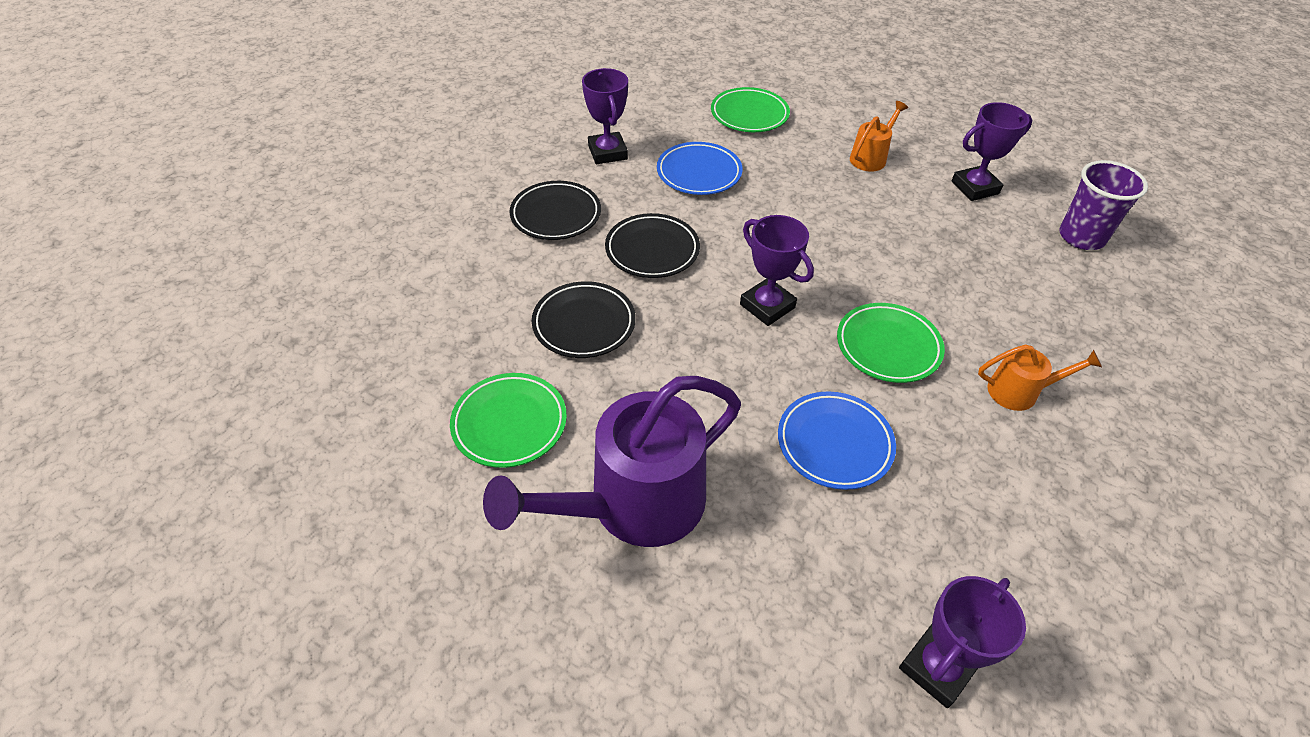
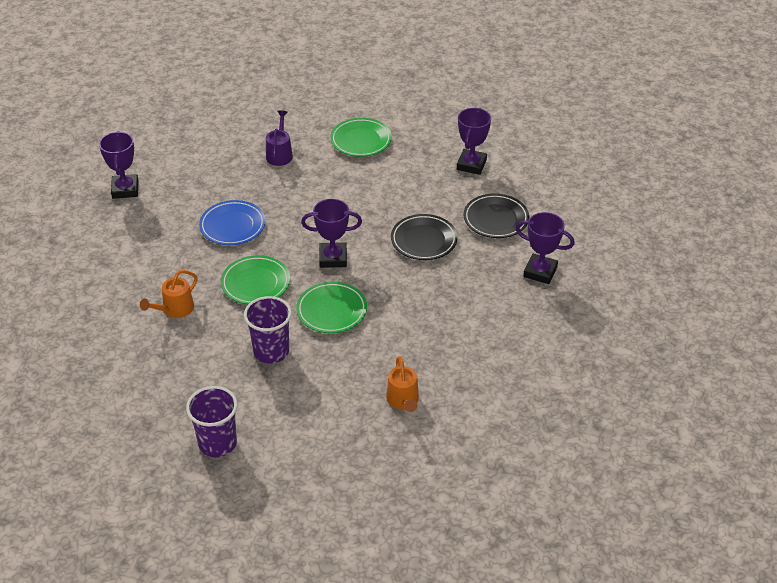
camera: 130 degrees right, 5 degrees down
(584, 324) = (395, 189): black plate -> none
(633, 505) = (279, 154): purple watering can -> purple watering can, size x0.47
(699, 173) = (475, 301): blue plate -> none
(749, 115) = (518, 371): green plate -> green plate (331, 311)
(947, 270) = (271, 351): none -> purple cup
(975, 187) = (316, 431): purple trophy -> purple trophy (471, 165)

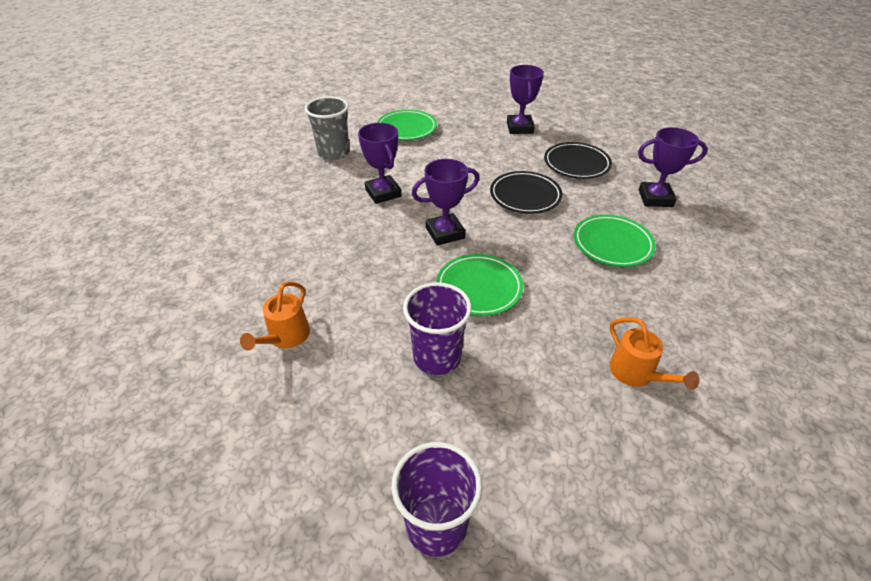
camera: 20 degrees left, 0 degrees up
(125, 189) = (174, 217): purple trophy -> purple trophy (383, 193)
(232, 226) = (316, 227): blue plate -> none
(255, 283) = (373, 280): green plate -> green plate (612, 244)
(279, 154) = (333, 153): purple watering can -> grey cup

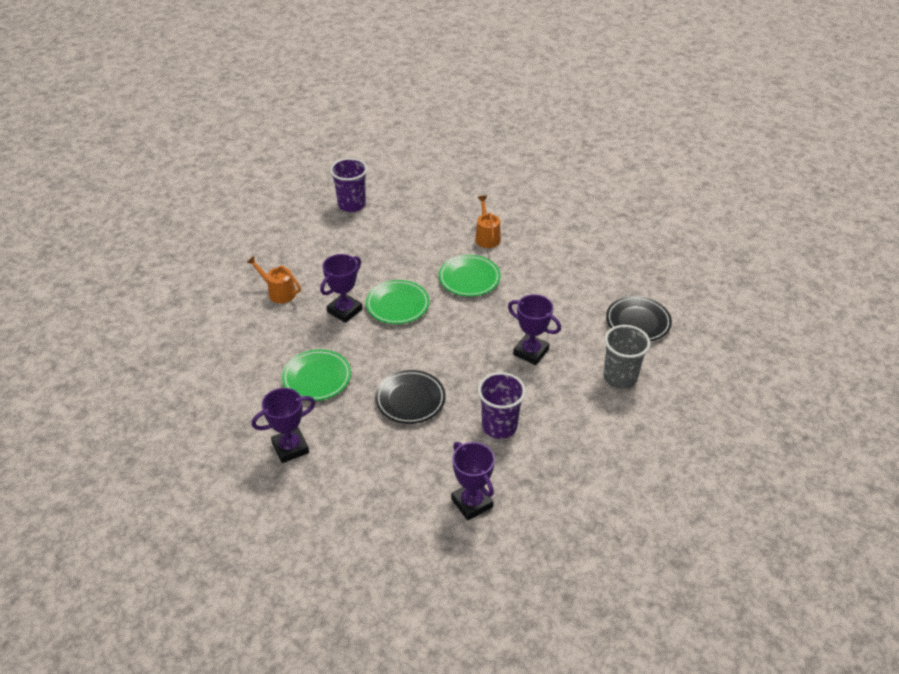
camera: 150 degrees right, 0 degrees up
(407, 129) = (589, 444): green plate -> green plate (469, 279)
(437, 357) = (395, 259): purple cup -> purple cup (499, 426)
(445, 233) = (450, 336): purple trophy -> purple trophy (344, 310)
(576, 164) = (381, 465): black plate -> black plate (638, 322)

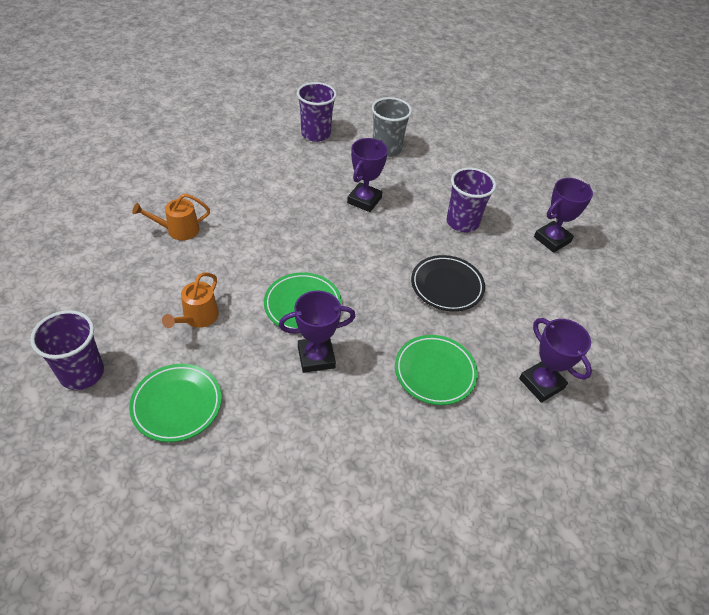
camera: 100 degrees left, 5 degrees up
(278, 292) = (283, 441): orange watering can -> orange watering can (197, 318)
(344, 310) = (316, 357): purple trophy -> purple trophy turned 45 degrees counterclockwise
(469, 279) = (254, 244): green plate -> green plate (177, 405)
(638, 322) = (315, 134): black plate -> purple cup

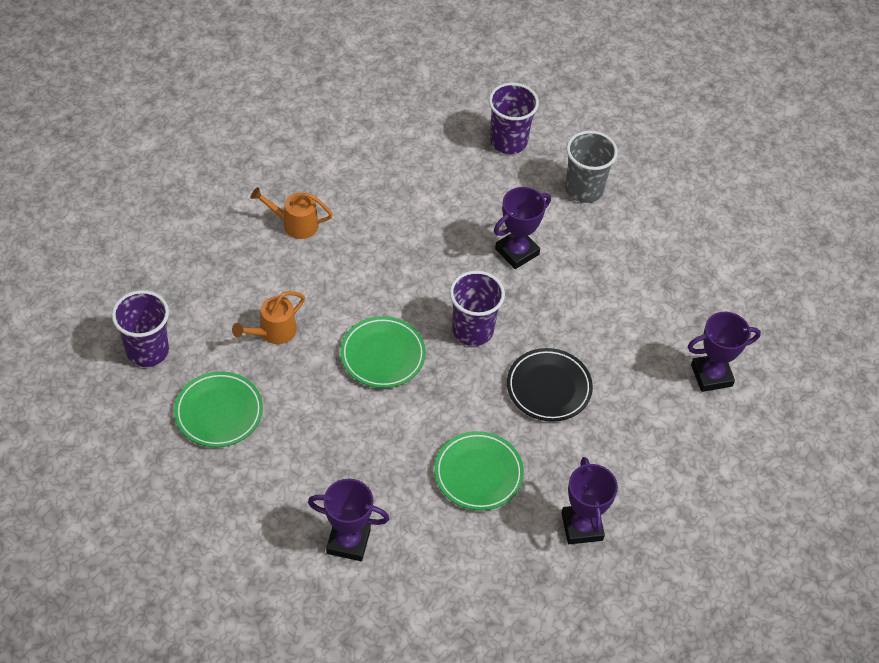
camera: 25 degrees right, 5 degrees up
(316, 357) = (368, 414): purple trophy -> purple trophy (348, 541)
(462, 222) = (616, 318): purple cup -> purple cup (472, 330)

